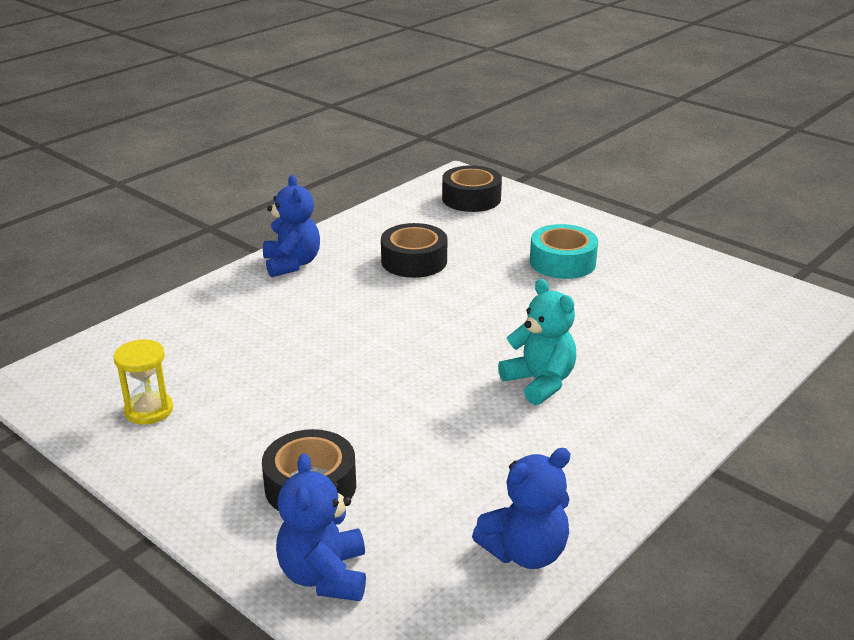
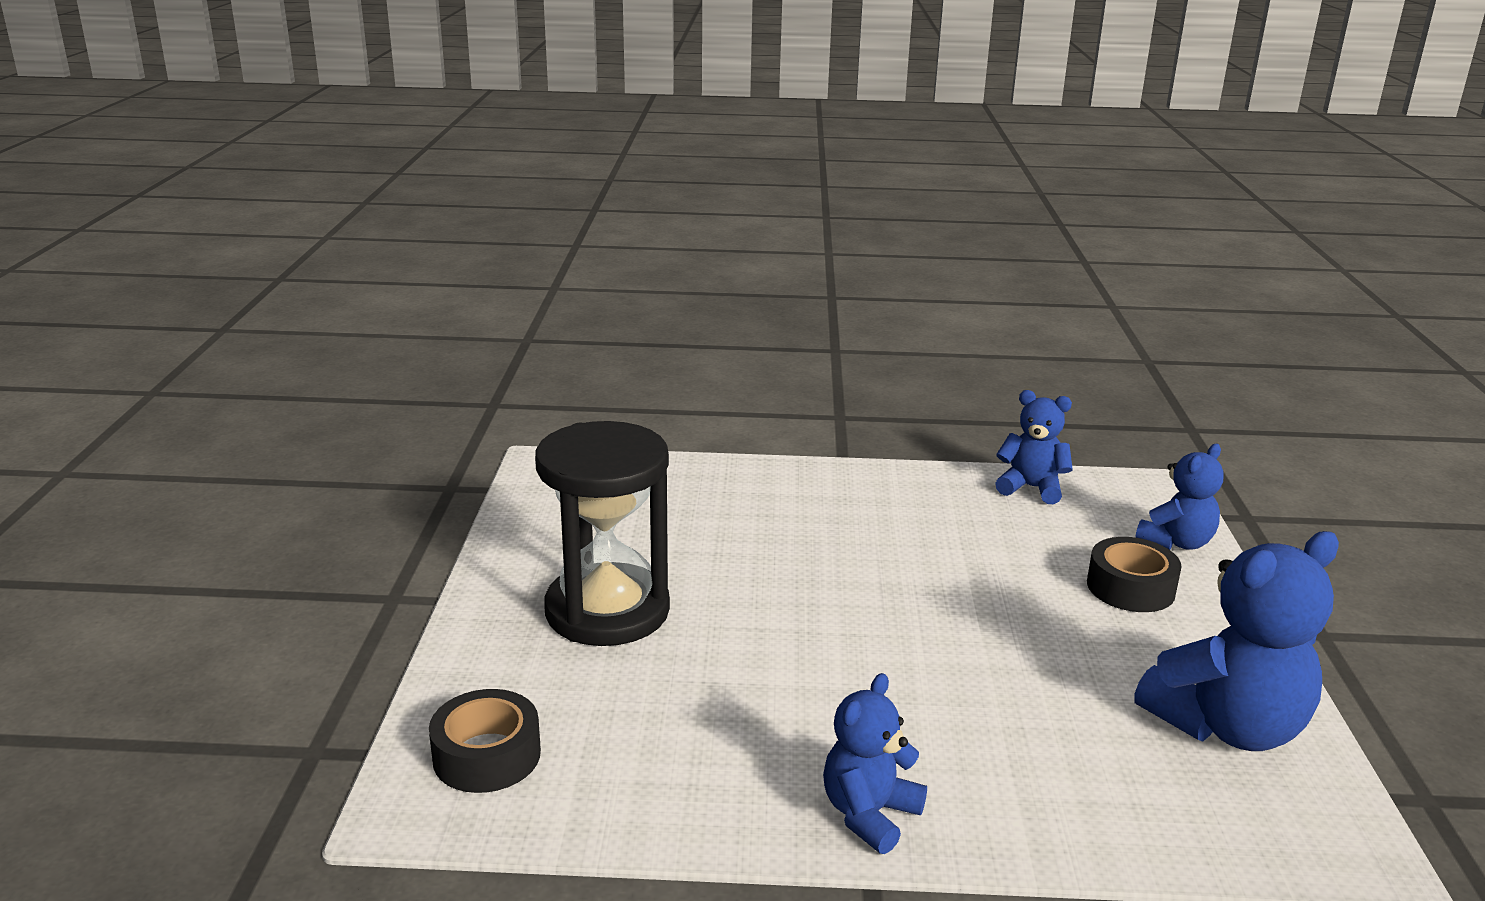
camera: 130 degrees left, 5 degrees down
(149, 410) = (1226, 726): yellow hourglass -> blue teddy bear
(414, 261) = (731, 714): black tape -> none
(539, 382) = (850, 545): turquoise teddy bear -> none
(562, 262) = (607, 611): turquoise tape -> black hourglass

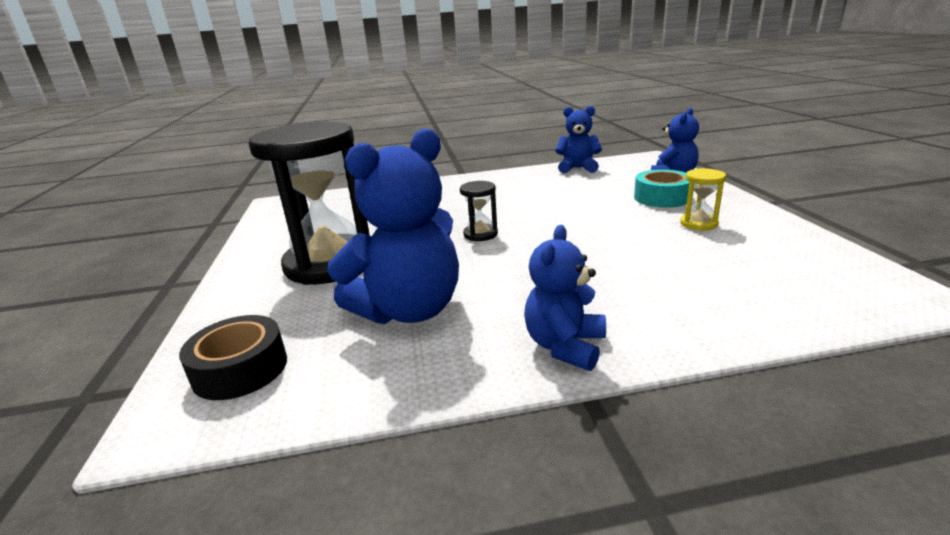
camera: 10 degrees left, 0 degrees up
(827, 602) = (480, 234): none -> black hourglass
(1130, 587) = (662, 198): black tape -> turquoise tape
(1154, 655) = (699, 223): none -> yellow hourglass
(1226, 726) = (771, 249): blue teddy bear -> blue teddy bear (409, 310)

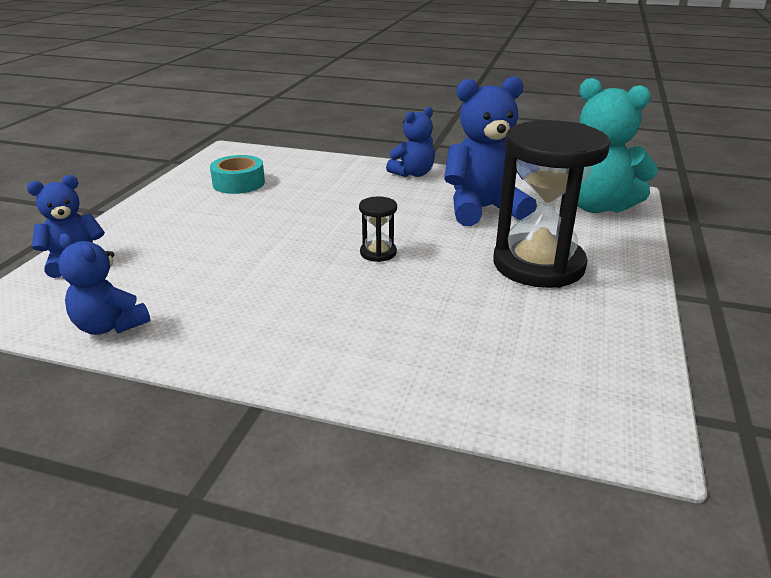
camera: 155 degrees left, 5 degrees up
(240, 369) = (596, 206): black tape -> turquoise teddy bear
(662, 198) = (162, 238): turquoise tape -> turquoise tape (239, 183)
(699, 223) = (206, 206): yellow hourglass -> none

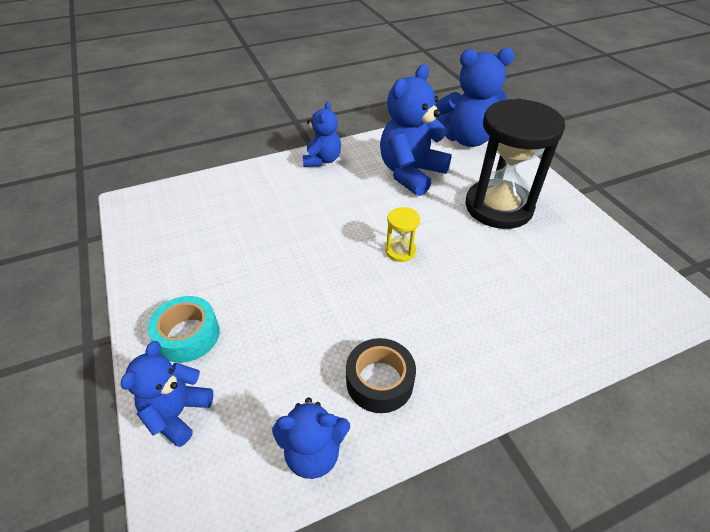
camera: 40 degrees left, 15 degrees up
(218, 316) = (379, 381): none -> black tape
(239, 183) = (197, 237): turquoise tape -> turquoise tape (187, 335)
(378, 253) = (400, 251): black hourglass -> yellow hourglass
(596, 206) = (467, 139): turquoise teddy bear -> blue teddy bear

